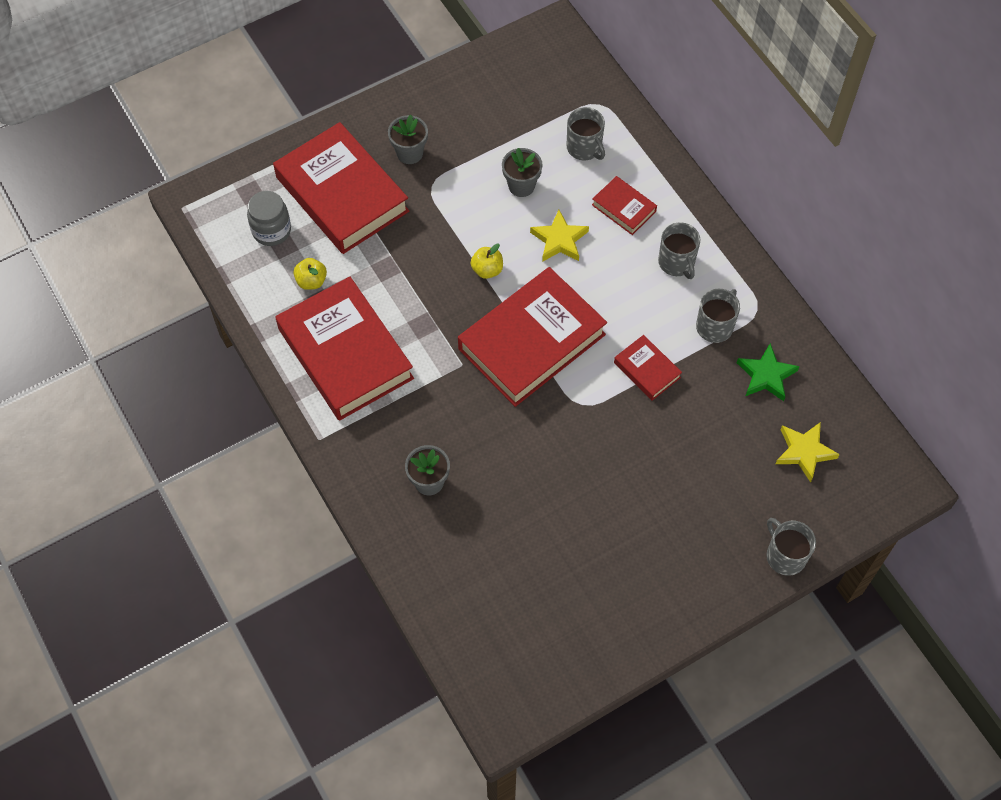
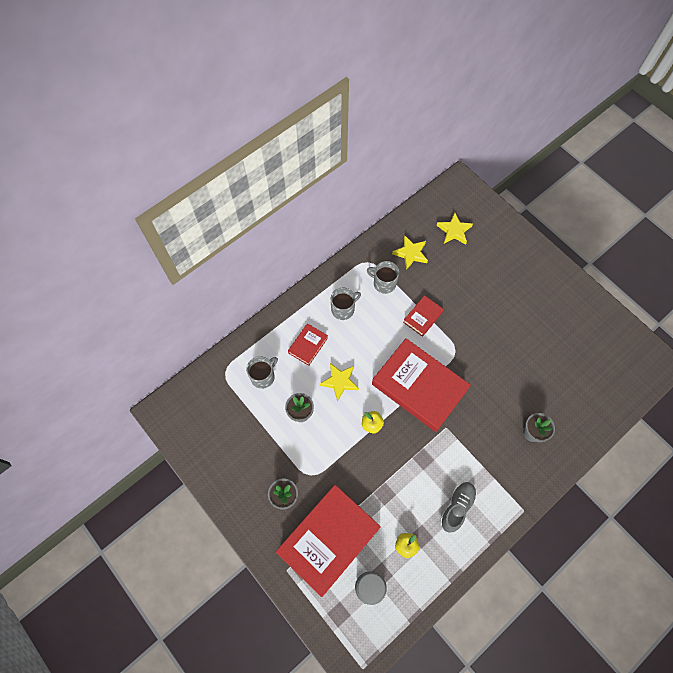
camera: 100 degrees left, 5 degrees up
(345, 354) = (457, 507): red book -> grey shoe
(766, 375) = (411, 253): green star -> yellow star
(785, 556) = (518, 235): grey mug -> none

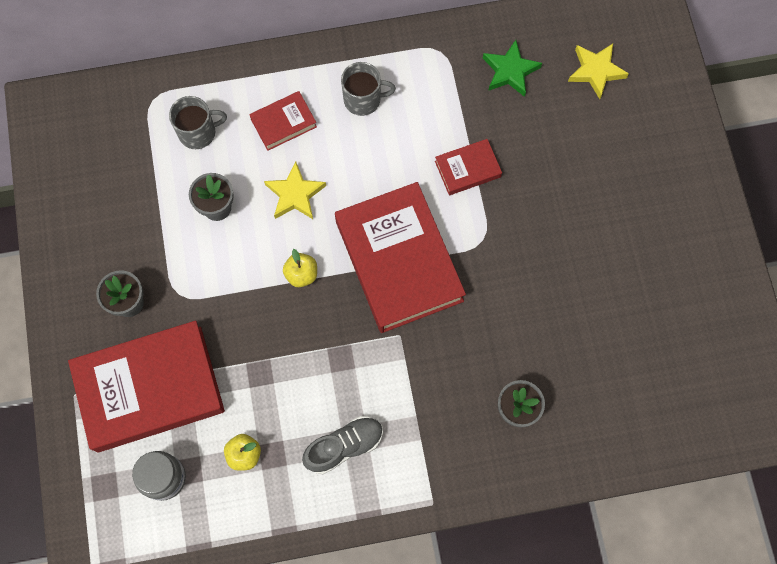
camera: 30 degrees right, 5 degrees up
(384, 283) = (443, 93): grey mug -> none
(411, 253) = (510, 71): yellow star -> green star

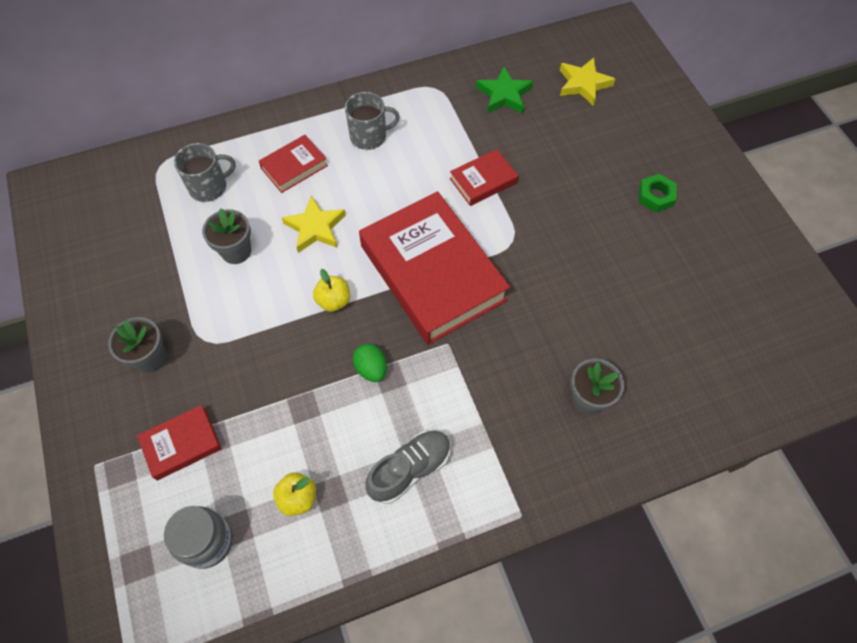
camera: 10 degrees left, 10 degrees down
(150, 389) = (182, 444): red book -> red book, size x0.46
(325, 347) = (371, 369): none -> green egg
(635, 214) = (655, 196): none -> green nut

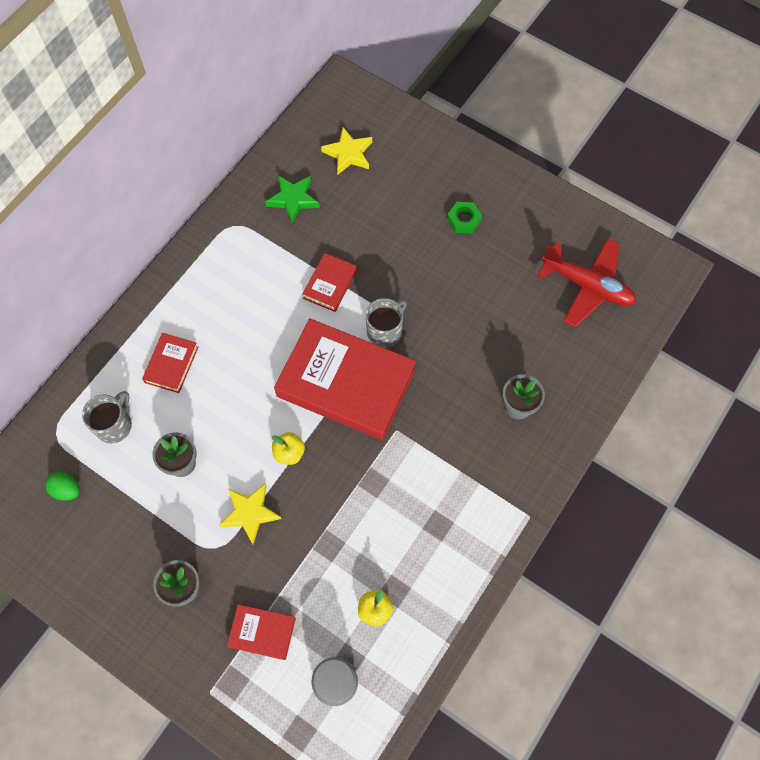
camera: 35 degrees left, 5 degrees up
(182, 444) = (262, 632): red book -> red book turned 75 degrees clockwise
(315, 228) = (229, 404): yellow star -> yellow star (250, 513)
(369, 136) = (212, 301): grey mug -> grey mug (385, 331)
(371, 369) = (356, 485): green egg -> green egg (67, 490)
(410, 469) = (435, 537): grey shoe -> none
(746, 328) = (587, 286): none -> red plane

